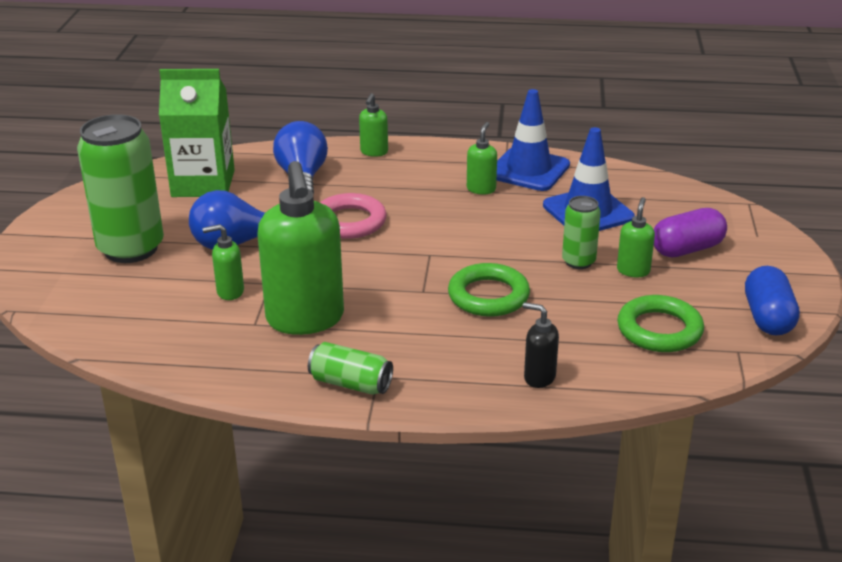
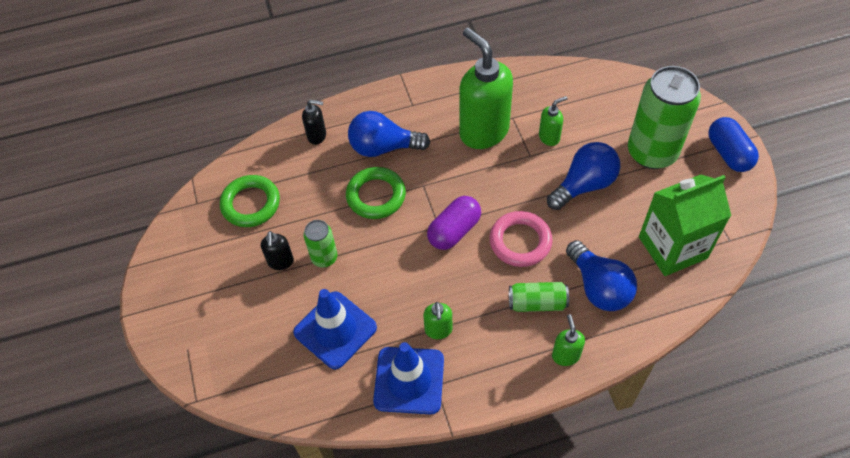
camera: 160 degrees right, 25 degrees up
(350, 383) = (424, 94): green can -> green can (537, 303)
(450, 339) = (383, 147): none -> blue light bulb
(633, 270) = (281, 262): green soap dispenser -> black soap dispenser
(687, 249) = (243, 305): purple capsule -> purple capsule (454, 231)
(768, 318) = (177, 243): blue capsule -> blue capsule (728, 153)

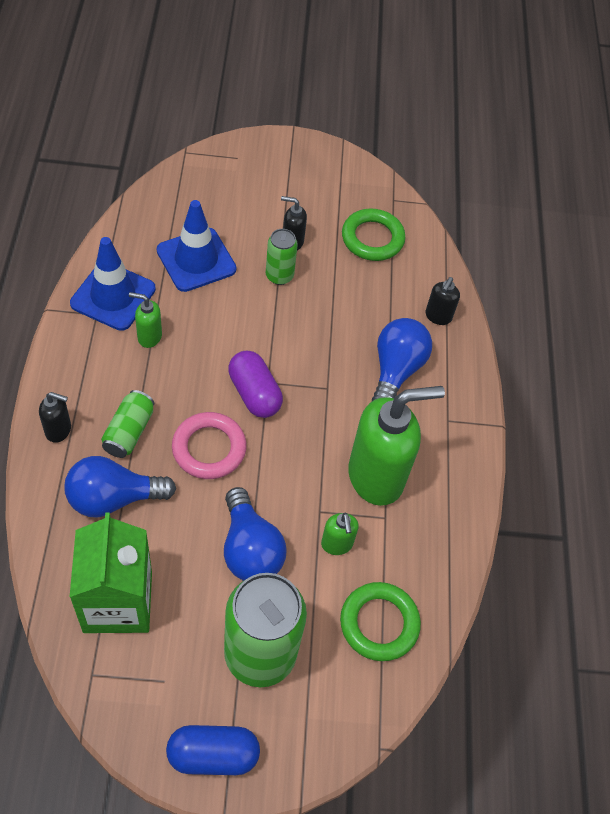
camera: 100 degrees right, 0 degrees up
(376, 196) = (333, 341): green ring -> green ring (379, 623)
(565, 355) = (59, 430): green soap dispenser -> black soap dispenser

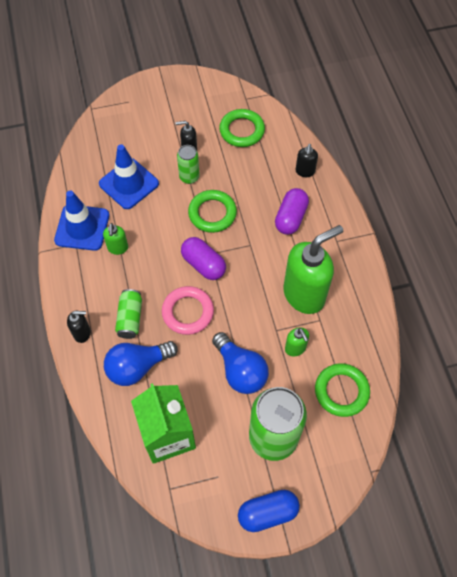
camera: 10 degrees left, 5 degrees up
(149, 337) = (118, 248): green soap dispenser -> green soap dispenser turned 90 degrees counterclockwise
(292, 331) = (212, 213): none -> green ring
(396, 370) = (290, 218): blue light bulb -> purple capsule

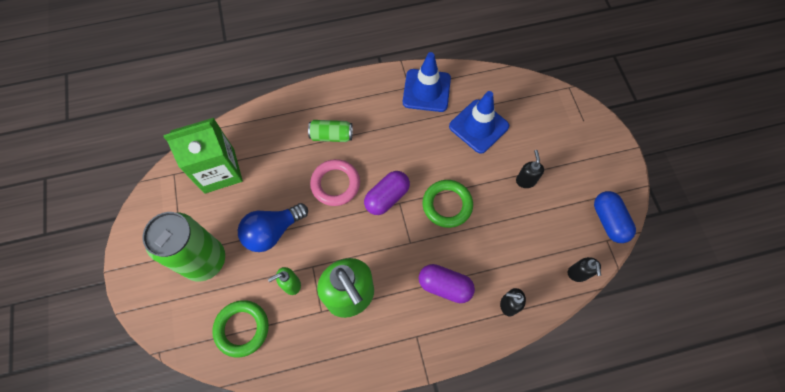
camera: 90 degrees right, 5 degrees up
(82, 333) = (319, 99): black soap dispenser -> black soap dispenser (578, 274)
(118, 248) = (404, 121): green soap dispenser -> none
(137, 367) = (284, 144): blue light bulb -> none
(189, 177) = (491, 182): green can -> none
(242, 130) = (559, 235): green ring -> none
(267, 513) = (139, 253): blue capsule -> blue capsule (609, 221)

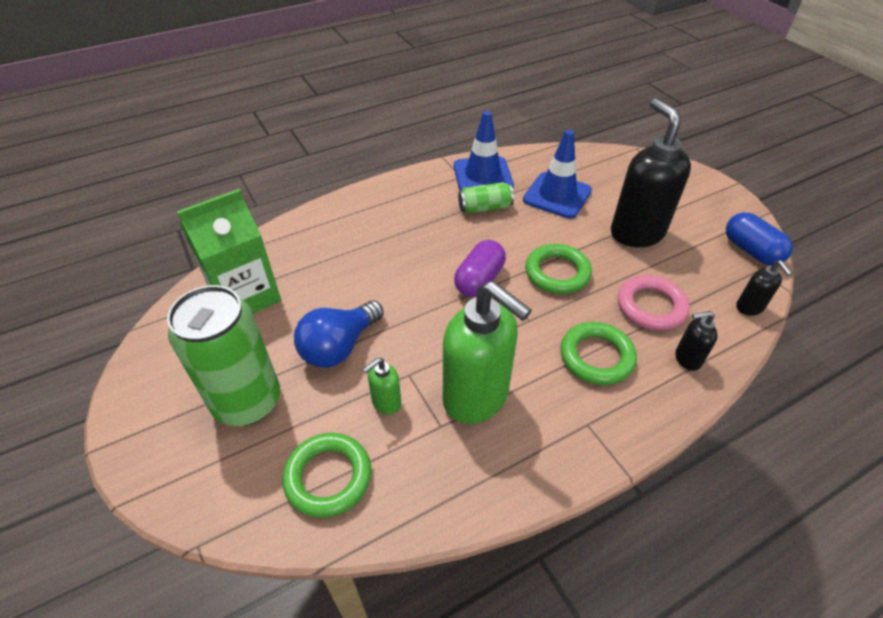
camera: 15 degrees left, 20 degrees down
(331, 136) = (385, 234): green can -> green can (485, 208)
(335, 184) = (408, 279): pink ring -> pink ring (651, 306)
(445, 286) = (596, 357): purple capsule -> green ring
(525, 180) = (636, 232): black soap dispenser -> black soap dispenser, size x2.22

